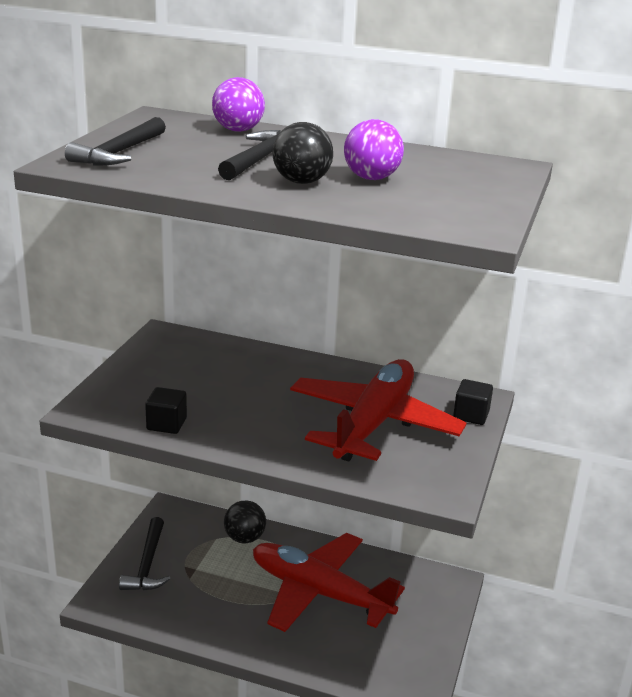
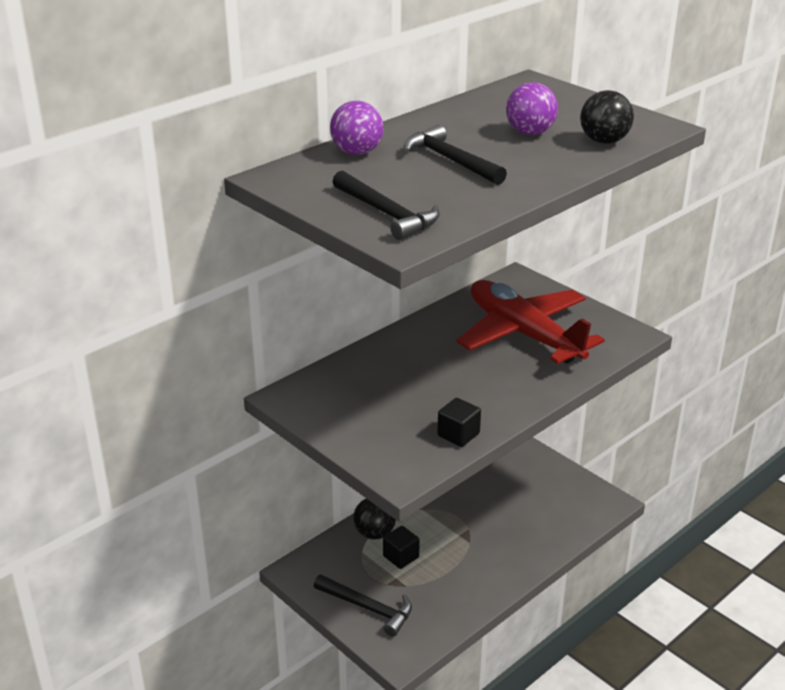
camera: 60 degrees left, 5 degrees up
(301, 182) = (523, 158): black ball -> black ball (604, 141)
(319, 592) = (474, 513): red plane -> none
(471, 415) = (538, 290): black cube -> black cube (401, 557)

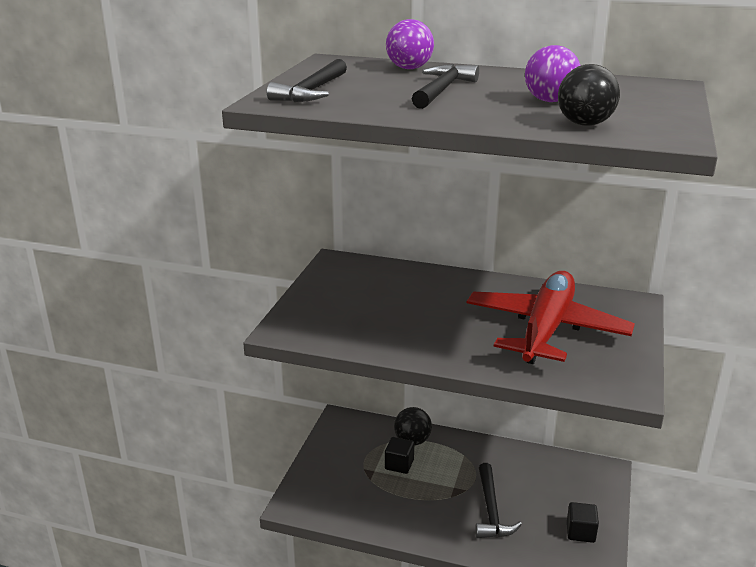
camera: 60 degrees right, 5 degrees down
(368, 608) = (330, 469): black hammer -> black hammer (491, 510)
(458, 434) = (359, 339): black cube -> black cube (580, 532)

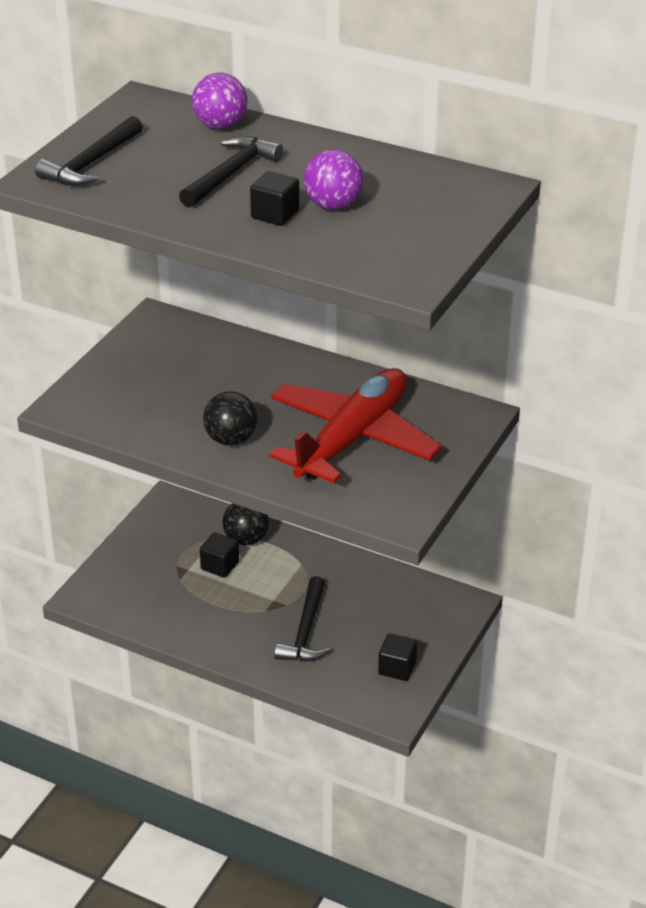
camera: 10 degrees right, 10 degrees up
(504, 108) = (275, 214): none -> black cube
(585, 124) = (338, 251): black ball -> black ball (231, 440)

